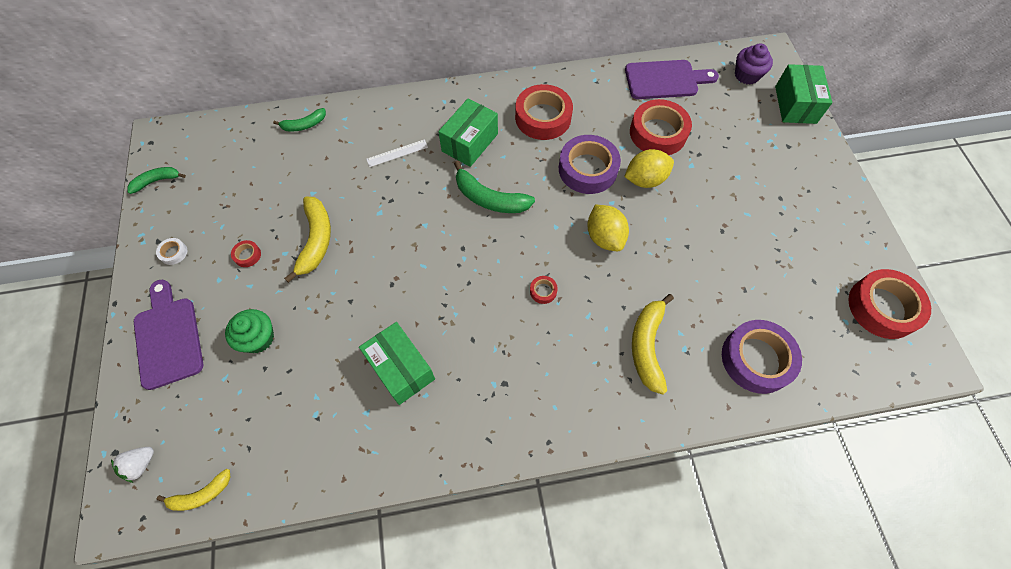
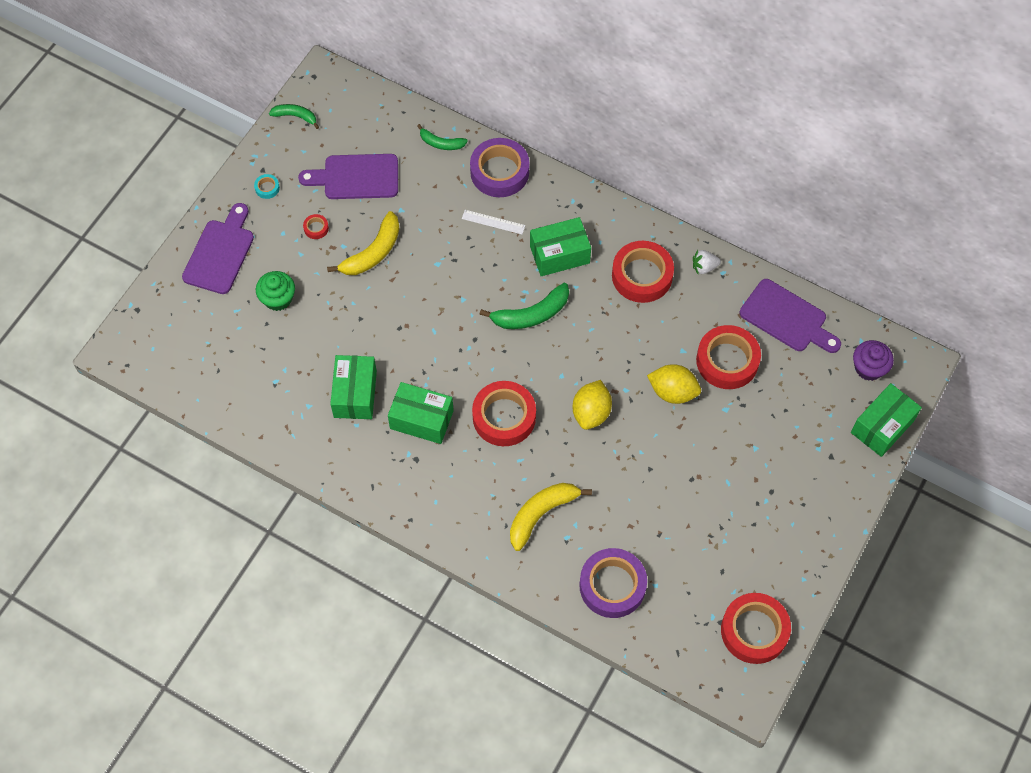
camera: 40 degrees right, 0 degrees up
(141, 464) = (147, 330): white strawberry -> white strawberry (704, 267)
(173, 253) = (267, 188): white tape -> turquoise tape
(201, 494) = (170, 377): yellow banana -> none
(251, 193) = (356, 177): none -> purple cutting board
(478, 345) = (421, 419): none -> green box
(489, 198) = (531, 314): green banana -> green banana turned 90 degrees counterclockwise
(543, 291) = (504, 417): red tape -> red tape, size x2.42
(587, 169) = (634, 348): purple tape -> purple tape (499, 172)

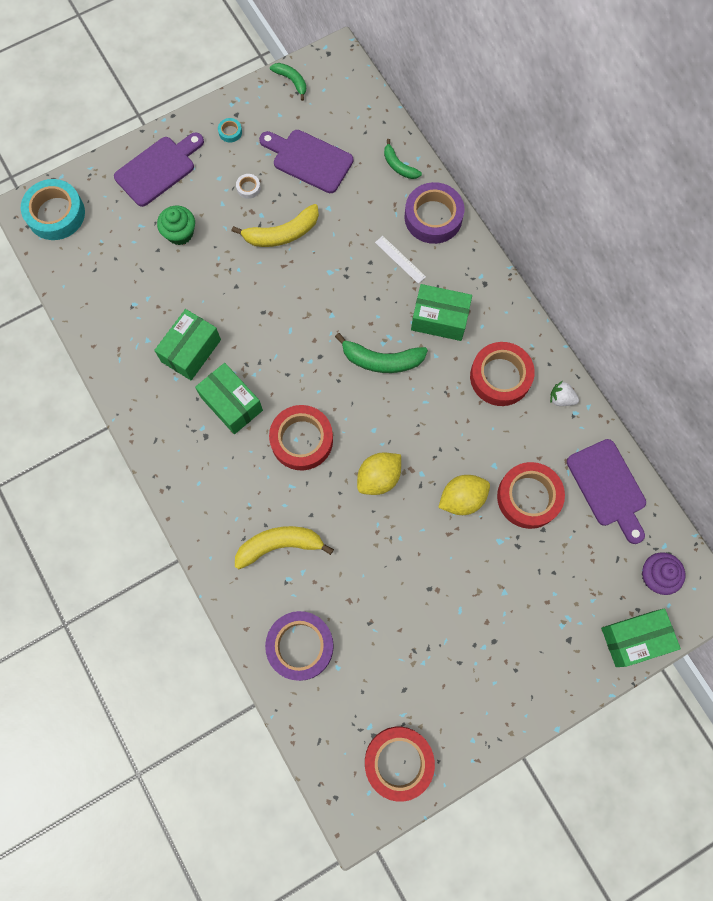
camera: 30 degrees right, 10 degrees up
(147, 340) = (56, 214): none -> turquoise tape
(316, 228) = (248, 188): red tape -> white tape
(673, 392) = (462, 499): yellow lemon -> yellow lemon turned 75 degrees counterclockwise

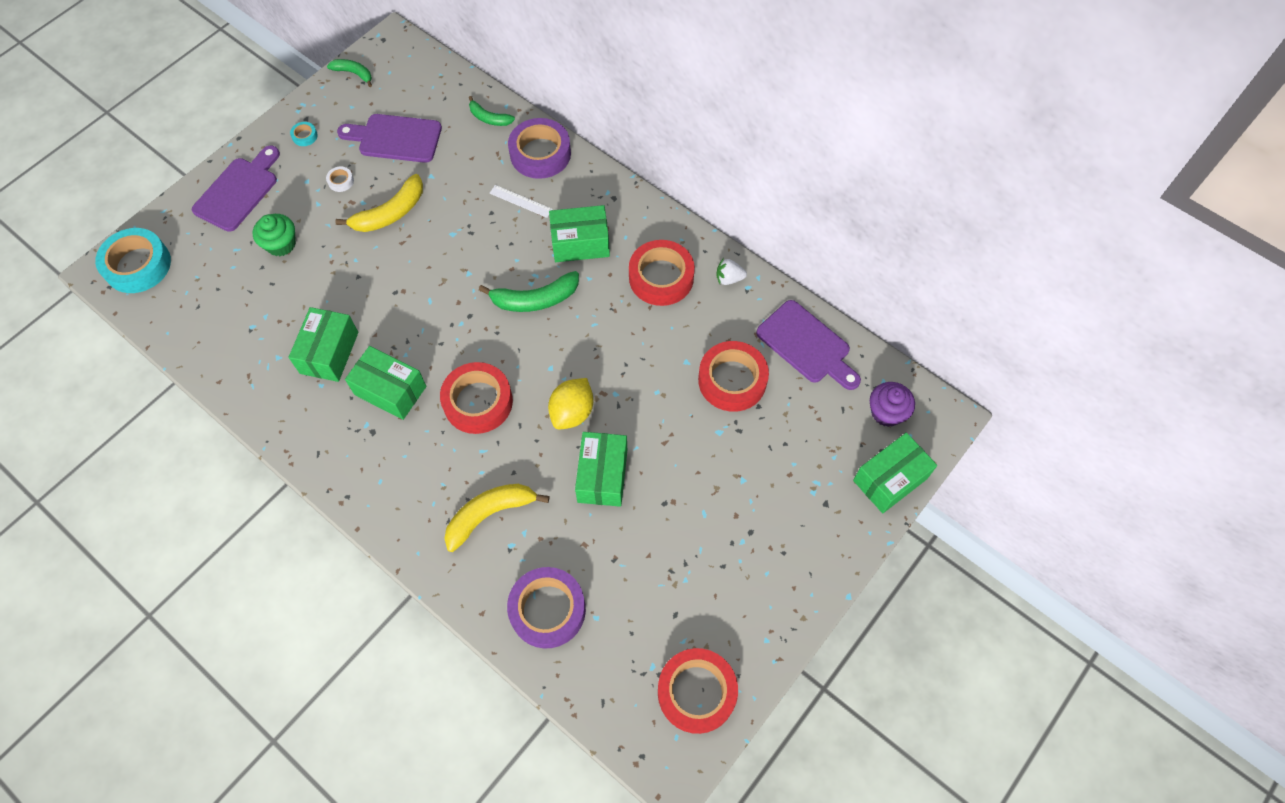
camera: 20 degrees left, 10 degrees down
(385, 545) = (602, 476): none -> green box
(462, 499) = (665, 404): yellow lemon -> none

